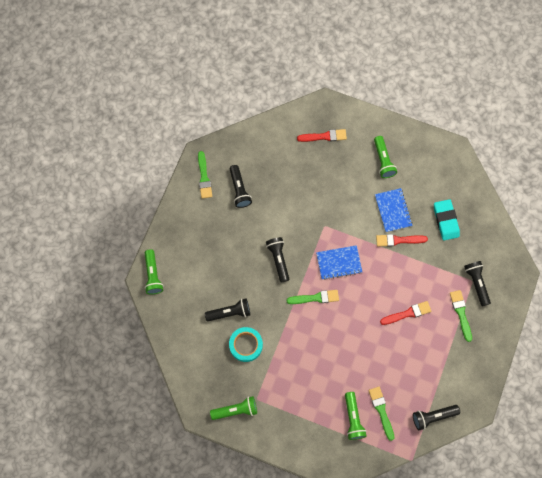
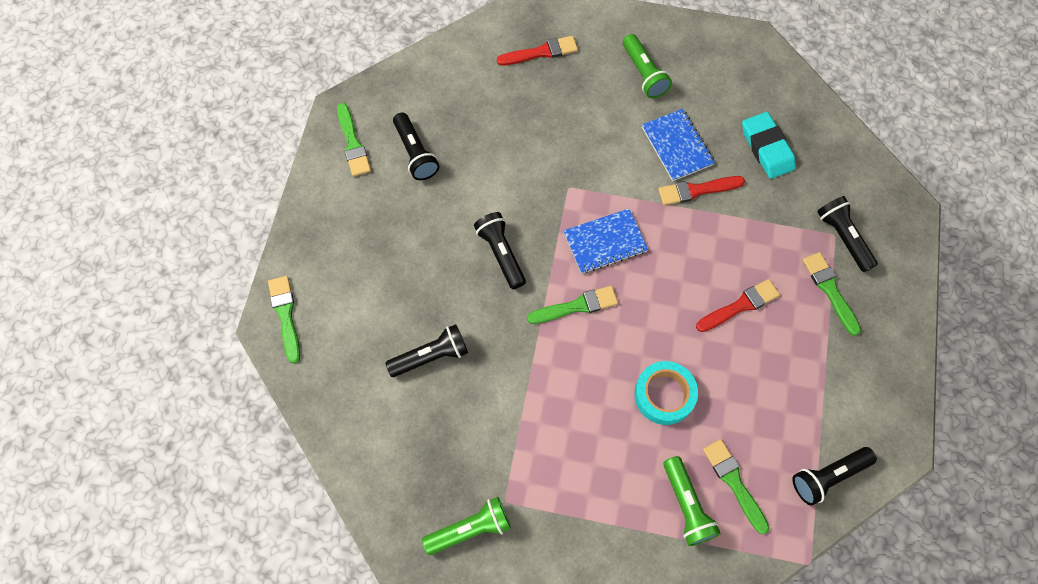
camera: 10 degrees left, 5 degrees down
(153, 275) = (285, 315): green flashlight -> green brush
(246, 345) = (469, 408): turquoise tape -> turquoise tape (664, 395)

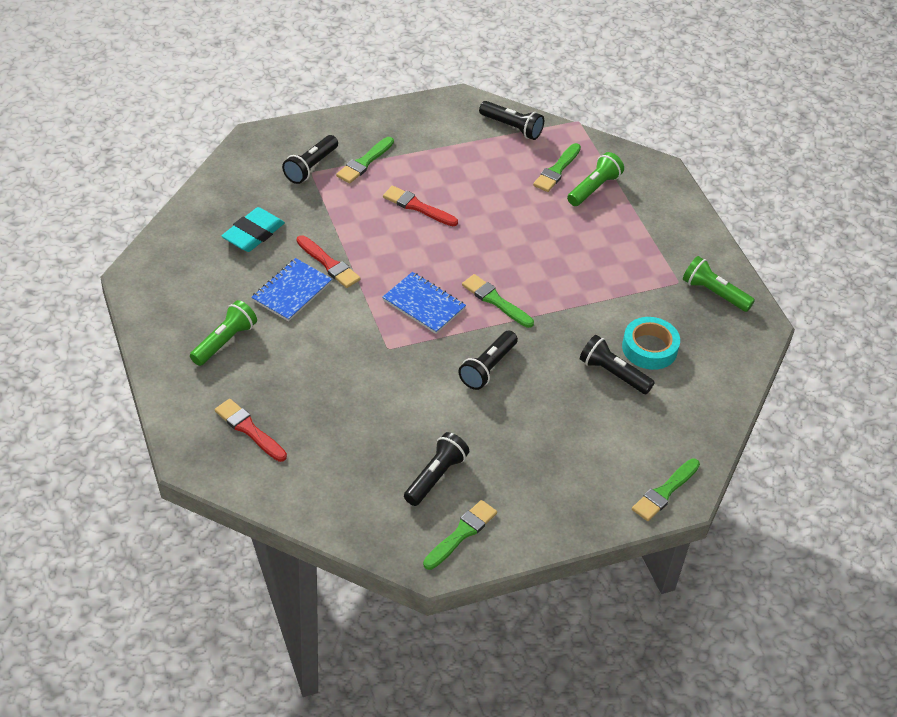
camera: 125 degrees left, 20 degrees down
(664, 395) = (525, 225): turquoise tape -> turquoise tape (649, 348)

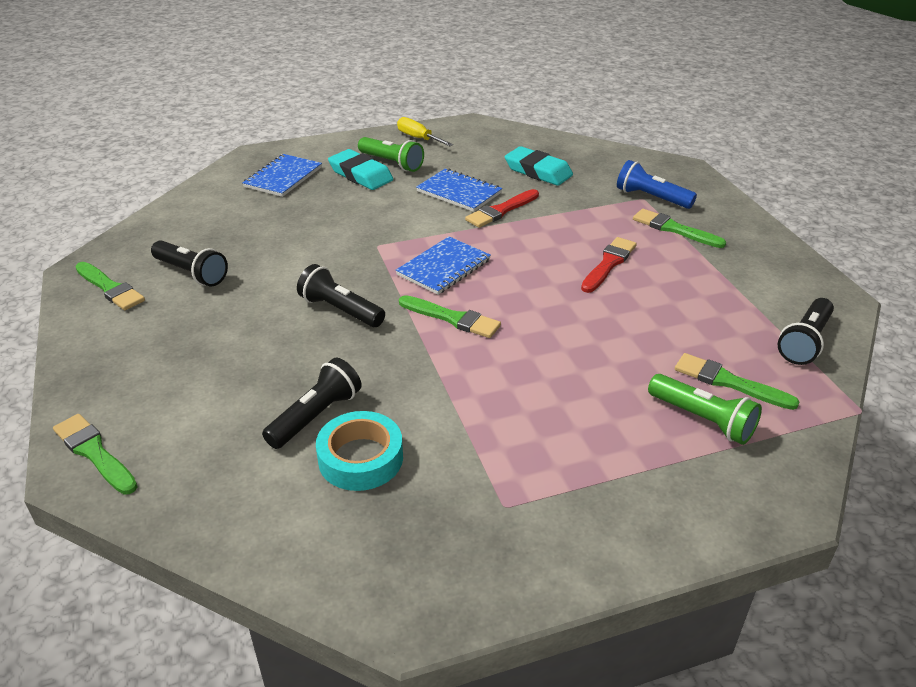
camera: 95 degrees right, 10 degrees down
(166, 320) = (418, 138): none -> yellow screwdriver
(249, 365) = (361, 175): none -> turquoise eraser
(249, 429) = (283, 177): red brush -> blue notebook
(311, 167) = (651, 198): black flashlight -> blue flashlight
(495, 300) = (452, 318): green brush -> green brush turned 75 degrees clockwise
(714, 293) = (482, 553): green flashlight -> none

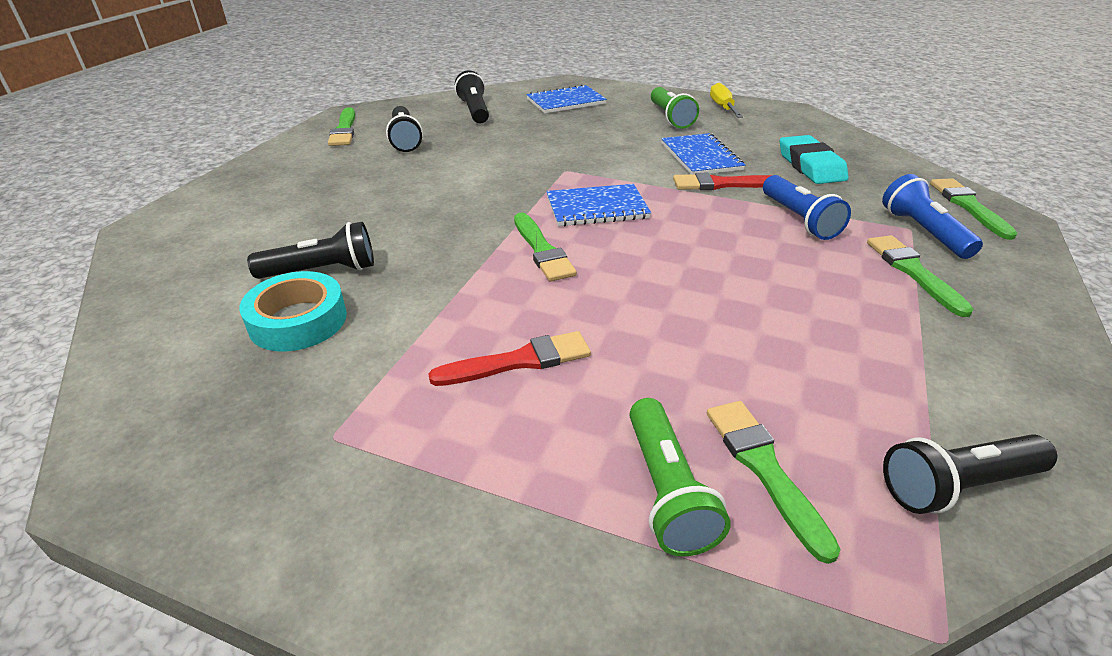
camera: 40 degrees right, 0 degrees up
(94, 452) = (169, 222): green brush -> green brush (968, 206)
(340, 310) = (462, 204): black flashlight -> black flashlight (474, 111)
(361, 175) = (630, 118): turquoise eraser -> none
(579, 219) = (799, 219): none -> blue flashlight
(609, 264) = (777, 272): red brush -> red brush (519, 361)

